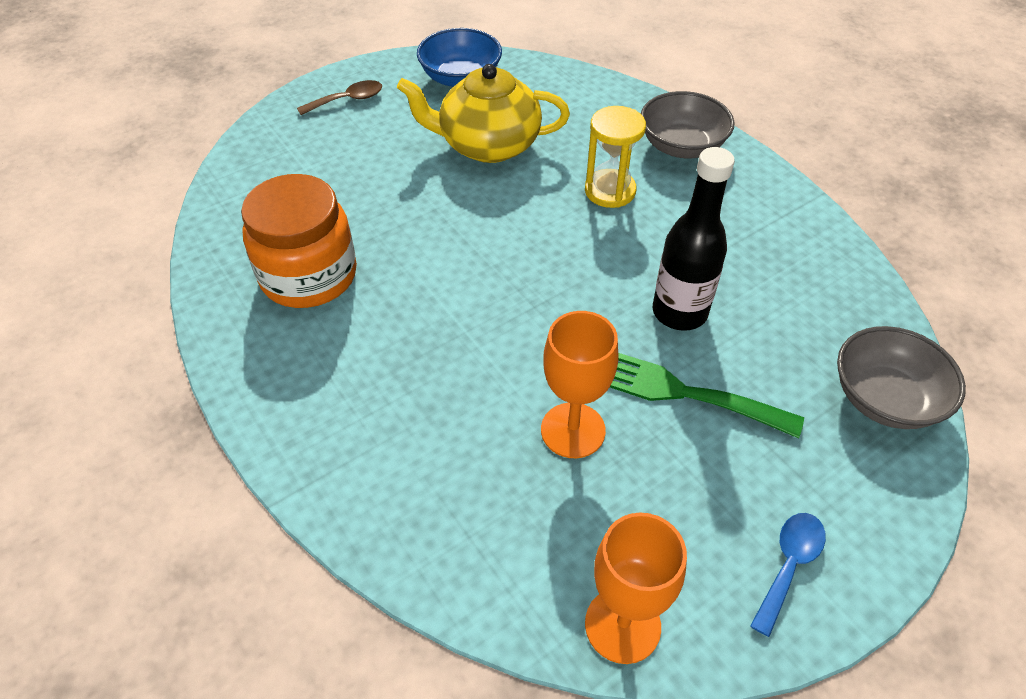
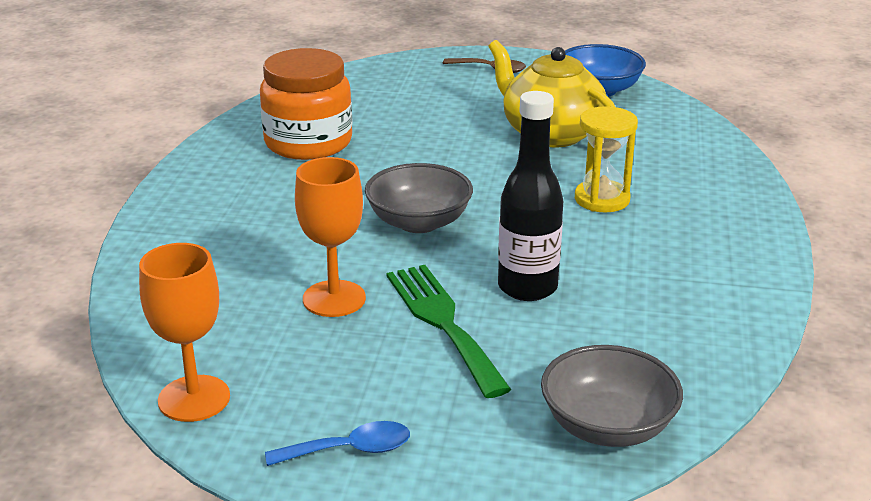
camera: 45 degrees right, 20 degrees down
(681, 146) = (719, 203): grey bowl -> grey bowl (419, 222)

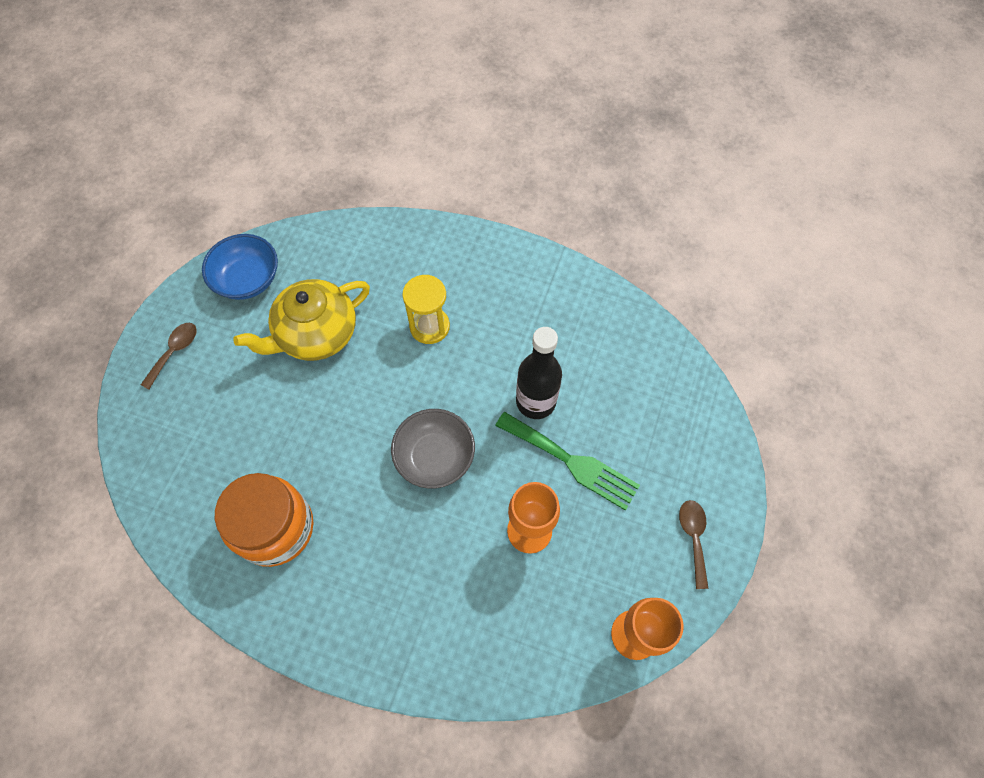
camera: 80 degrees left, 35 degrees up
(350, 450) = (693, 537): blue spoon -> brown spoon
(444, 324) = (570, 461): green fork -> green fork turned 135 degrees counterclockwise
(607, 426) = (682, 392): grey bowl -> none

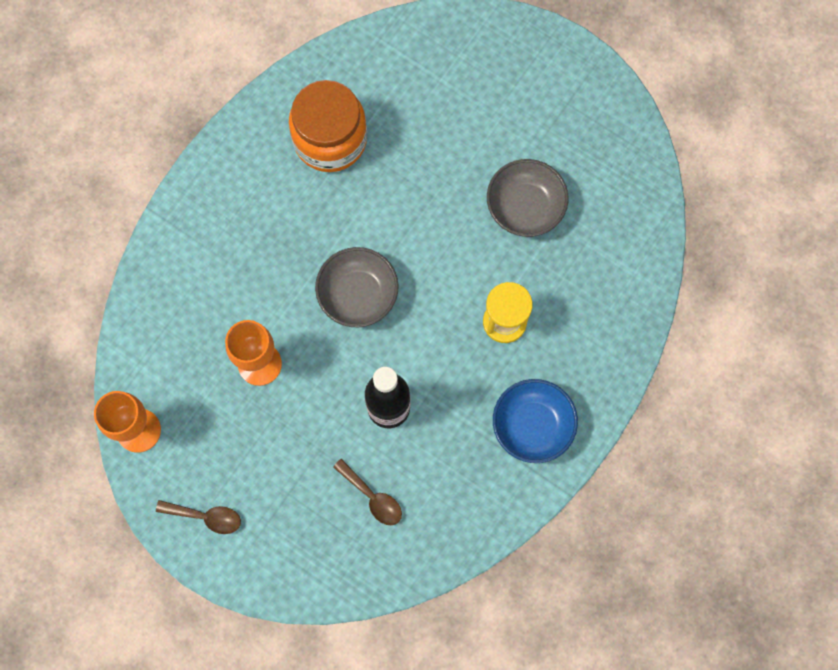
camera: 105 degrees right, 10 degrees up
(174, 352) = (539, 70): brown spoon -> brown spoon (373, 497)
(248, 279) = (610, 149): blue bowl -> blue bowl (532, 425)
(316, 334) = (525, 207): yellow teapot -> grey bowl
(570, 461) = (315, 423): green fork -> none

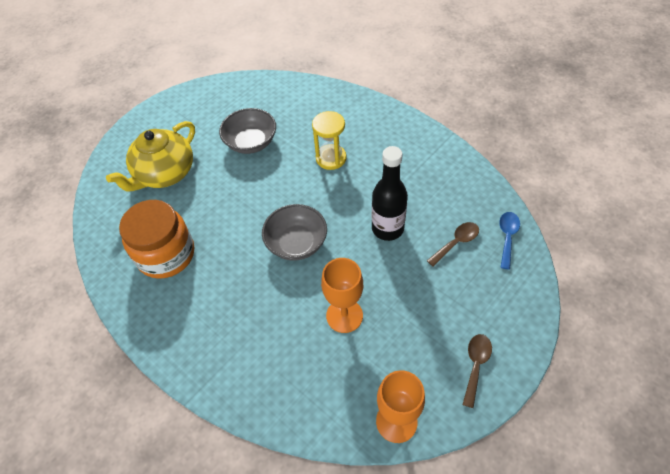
camera: 80 degrees left, 20 degrees down
(386, 564) = (507, 237): none -> blue spoon
(458, 104) = (165, 173): none -> yellow teapot
(532, 425) = (405, 148): blue bowl -> none

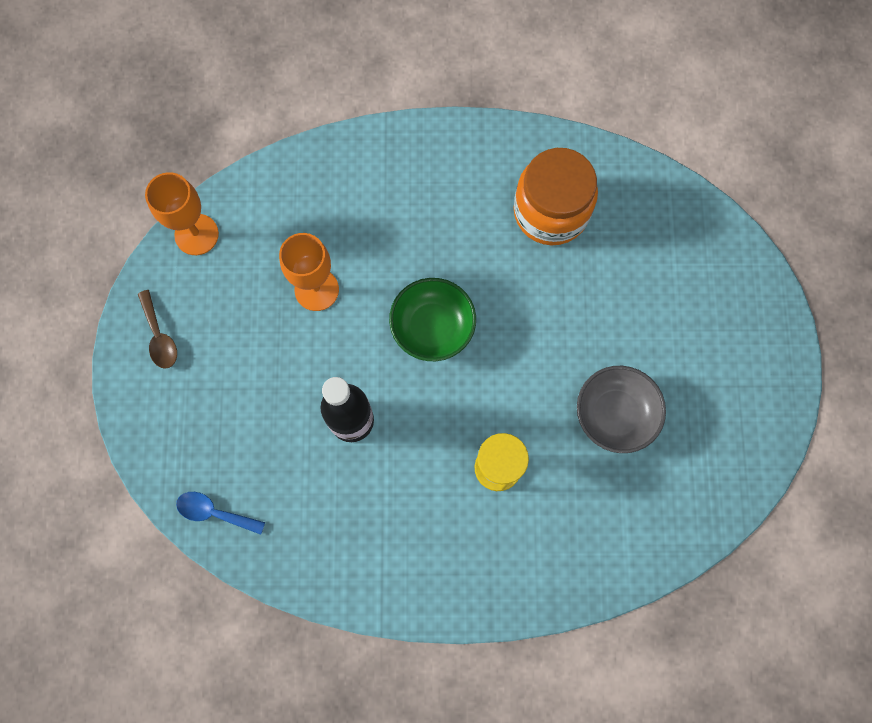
camera: 135 degrees right, 20 degrees up
(165, 173) = (664, 294): yellow teapot -> none
(296, 243) = (432, 327): grey bowl -> green bowl
(456, 242) = (265, 461): brown spoon -> none
(507, 237) = (214, 512): blue spoon -> blue spoon turned 135 degrees clockwise

